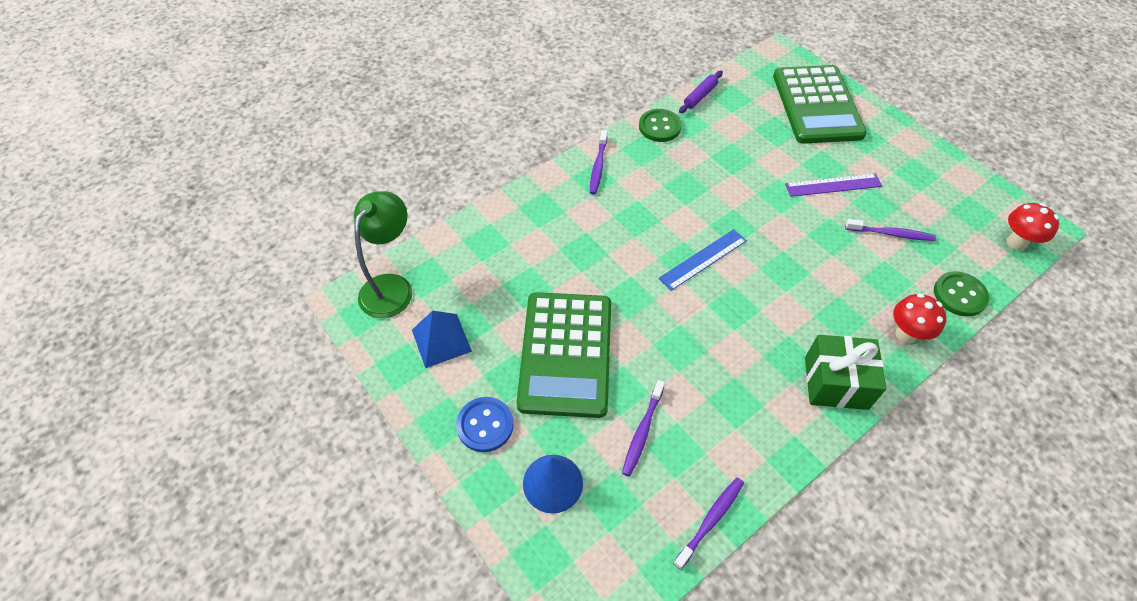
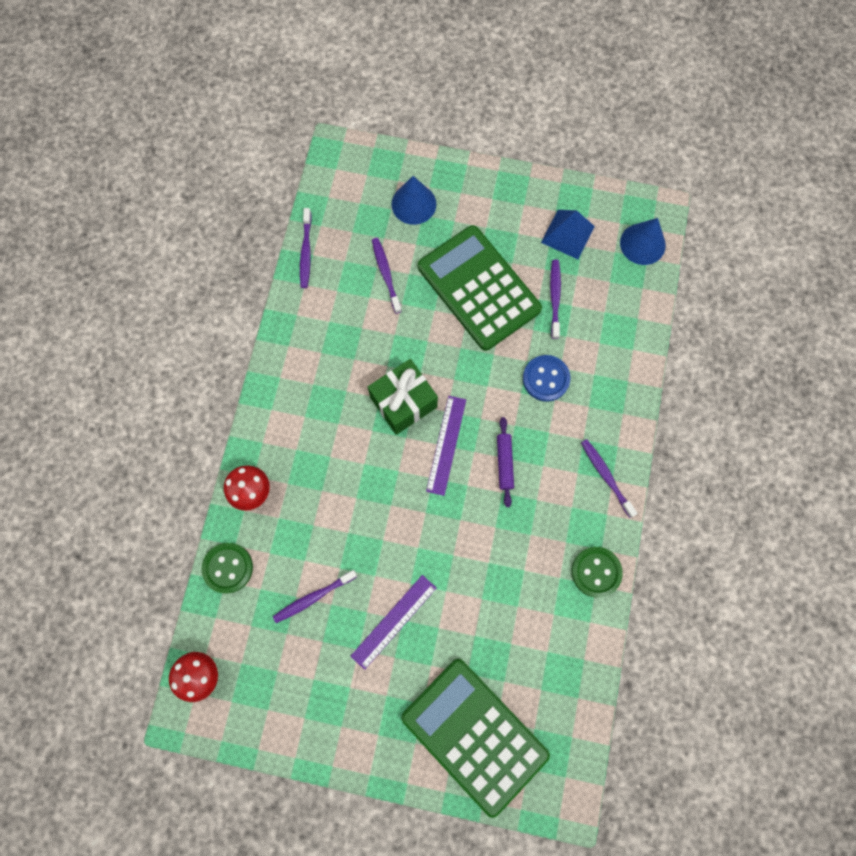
camera: 140 degrees right, 20 degrees up
(392, 286) = (642, 244): green lamp -> blue cone
(485, 425) = (484, 205): blue button -> blue button (546, 379)
(509, 299) = (555, 298): none -> purple toothbrush
(700, 96) = (593, 651): purple rolling pin -> purple rolling pin (504, 463)
(703, 259) = (446, 445): blue ruler -> purple ruler
(836, 383) = (282, 408): green gift -> green gift (403, 402)

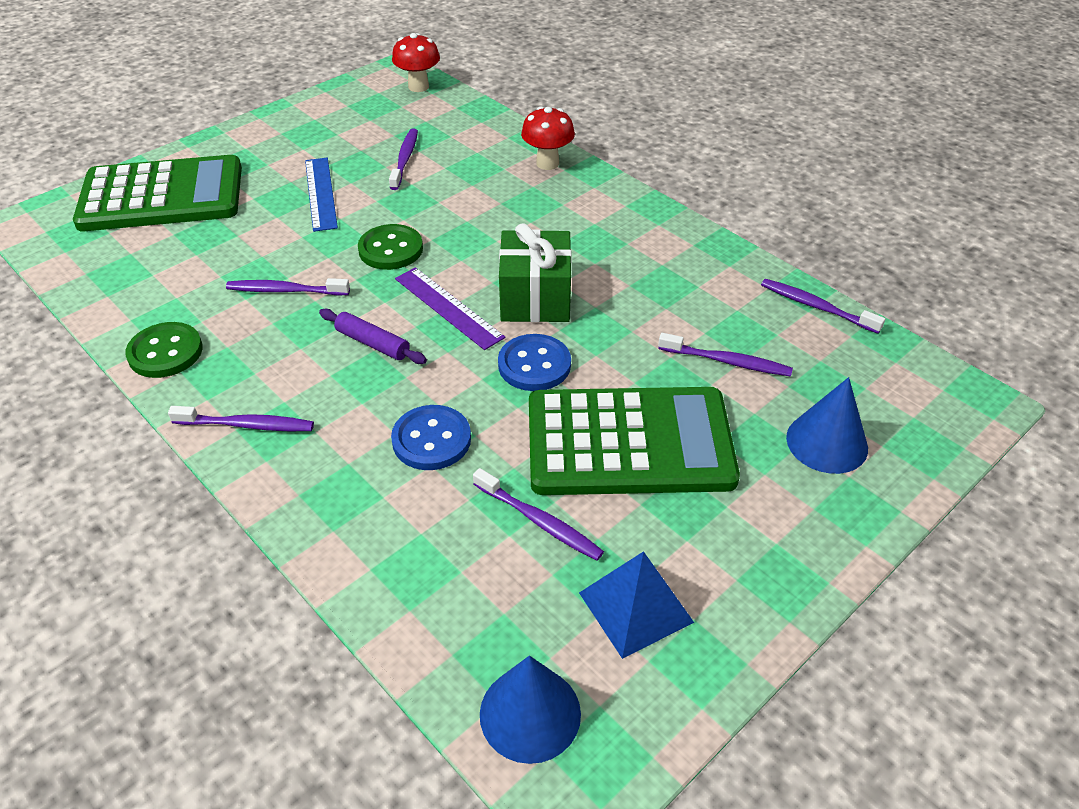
camera: 125 degrees right, 30 degrees down
(228, 568) = (491, 126): green button -> green button (390, 249)
(394, 621) = (320, 193): purple ruler -> blue ruler
(458, 366) = (534, 365): none -> blue button
(500, 552) = (285, 290): none -> purple toothbrush

